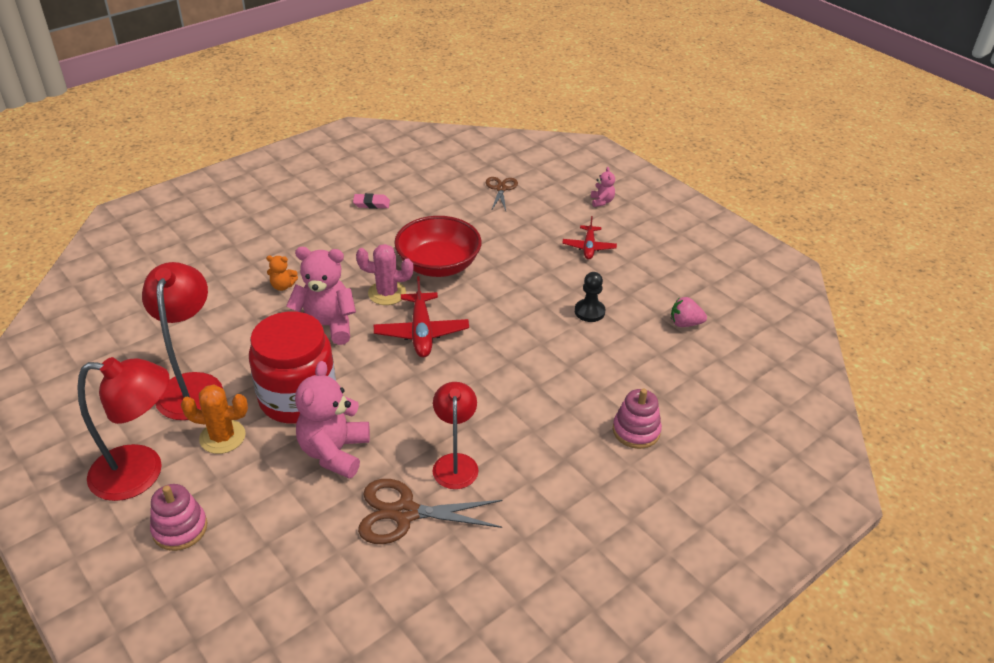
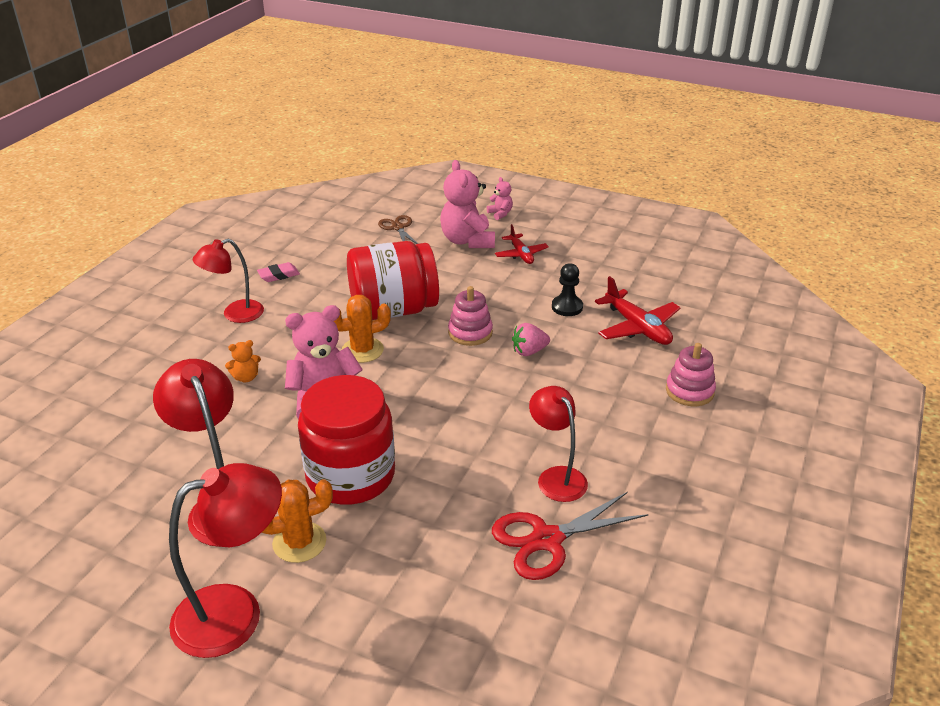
camera: 25 degrees left, 5 degrees down
(180, 528) = (326, 650): pink stacking toy -> pink stacking toy (470, 332)
(313, 228) = (235, 314): none -> red lamp
(334, 452) = (431, 512): pink teddy bear -> pink teddy bear (467, 241)
(387, 293) = (362, 350): pink cactus -> orange cactus
(405, 513) = (547, 539): brown scissors -> red scissors
(421, 332) = (427, 374): red plane -> red plane (637, 327)
(438, 265) = (393, 310): red bowl -> red jar
(685, 323) = (655, 291): pink strawberry -> pink strawberry (529, 351)

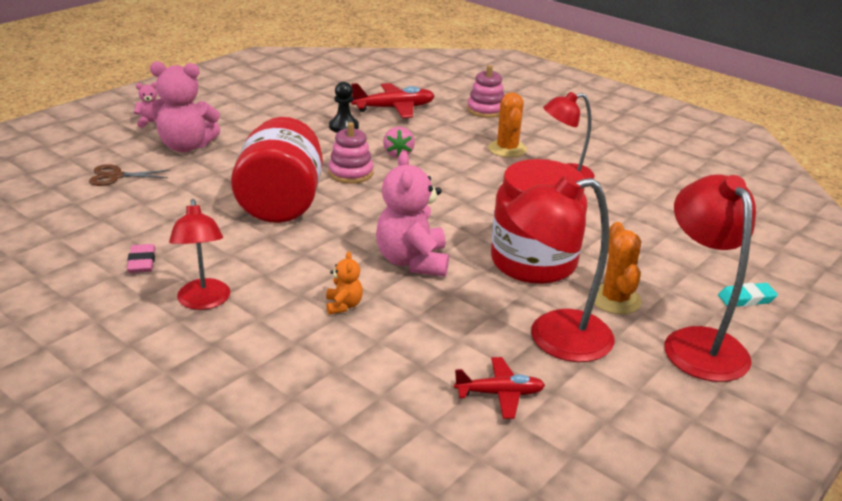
camera: 75 degrees left, 5 degrees down
(331, 657) = (746, 299): none -> turquoise eraser
(362, 350) = (340, 230): orange cactus -> orange cactus (507, 149)
(521, 254) = (239, 128): red plane -> red plane (499, 394)
(547, 539) = (632, 192): red scissors -> none

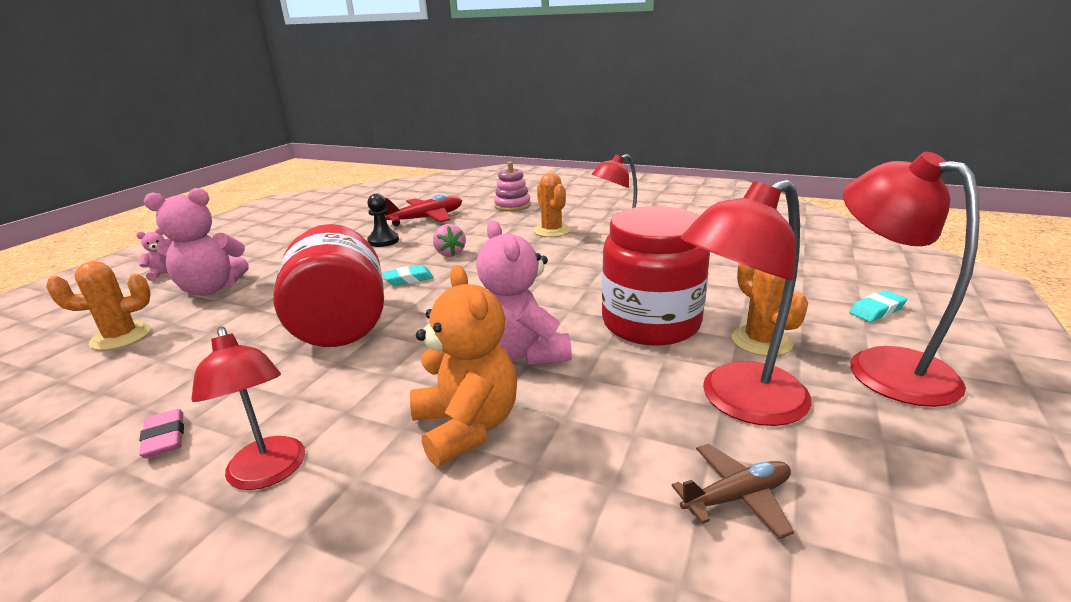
camera: 15 degrees left, 5 degrees down
(116, 176) = (121, 337): brown scissors -> orange cactus
(343, 305) = (467, 427): orange teddy bear -> orange teddy bear, size x2.13
(351, 173) = (408, 279): pink stacking toy -> turquoise eraser
(499, 394) = (736, 497): red plane -> brown plane

